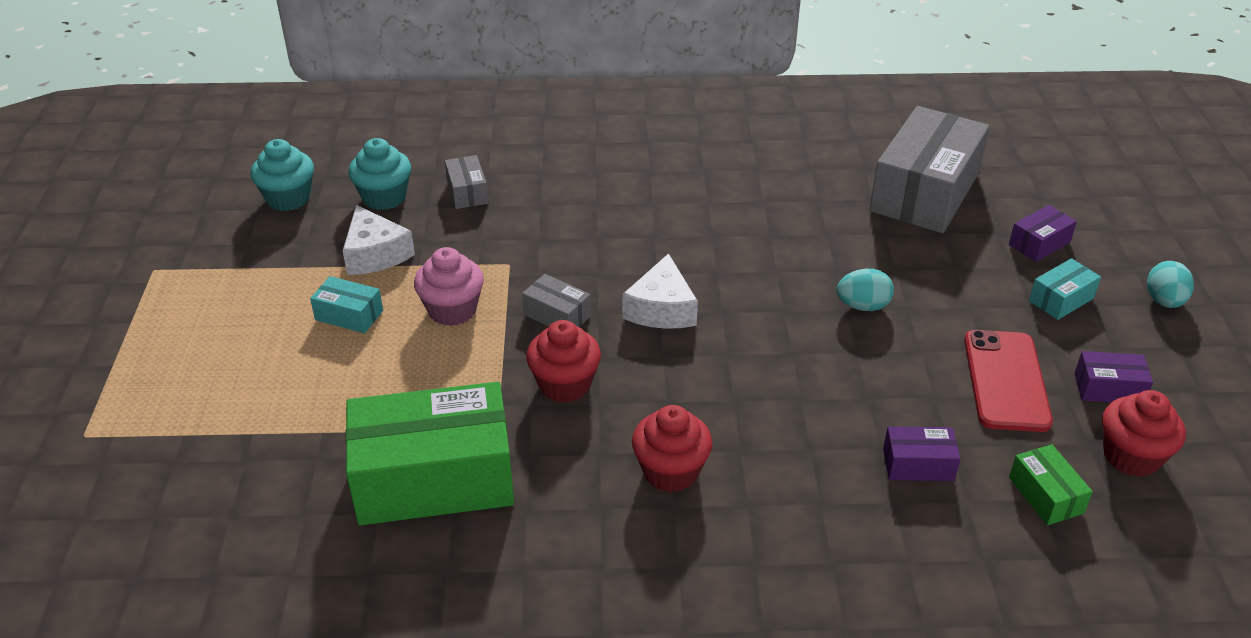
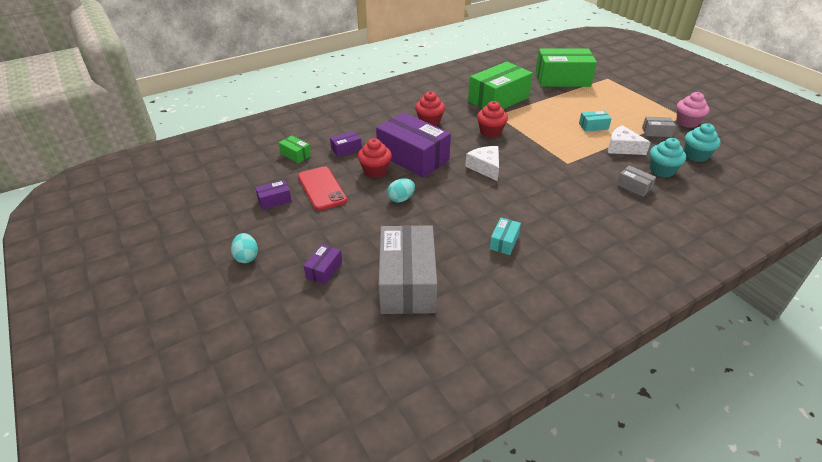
camera: 150 degrees right, 0 degrees up
(187, 482) = (562, 79): none -> green box
(452, 310) = (562, 140): pink cupcake -> pink cupcake (687, 122)
(557, 315) = (522, 151): grey box -> grey box (656, 132)
(782, 385) = (413, 157): none -> purple box
(1061, 299) = (304, 237): turquoise box -> turquoise box (504, 242)
(1131, 456) = (263, 177): red cupcake -> red cupcake (375, 171)

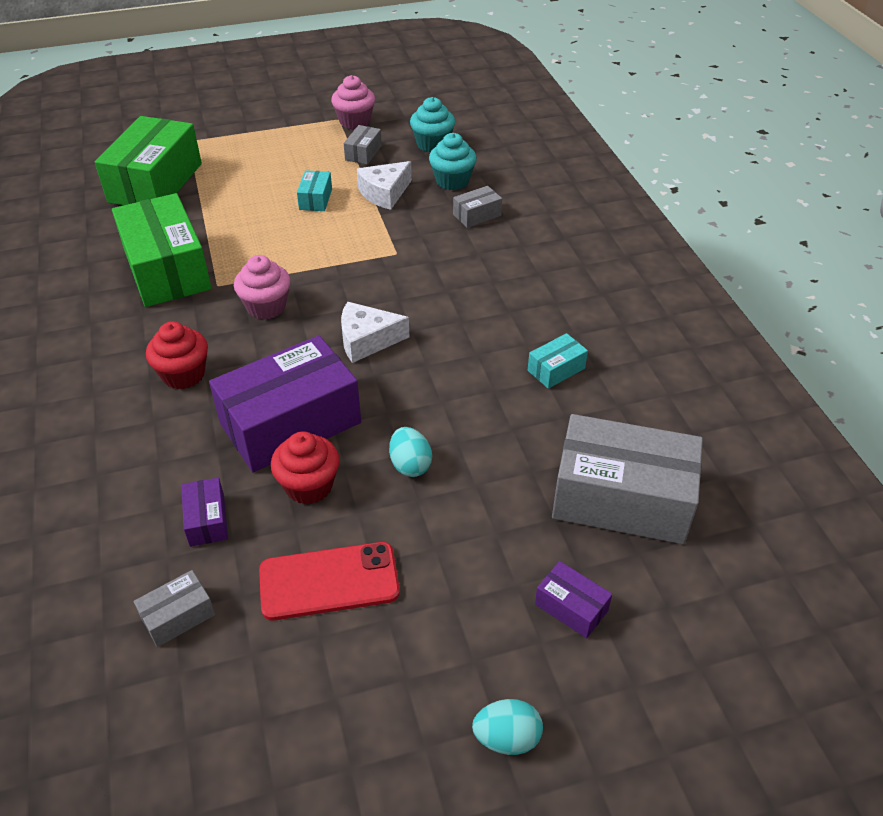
camera: 75 degrees left, 5 degrees up
(274, 200) = (336, 673): purple box -> none
(296, 154) = (178, 616): green box -> grey box
(490, 132) = (266, 307): red cupcake -> pink cupcake
(504, 242) = (556, 369): turquoise box -> turquoise box turned 75 degrees counterclockwise

